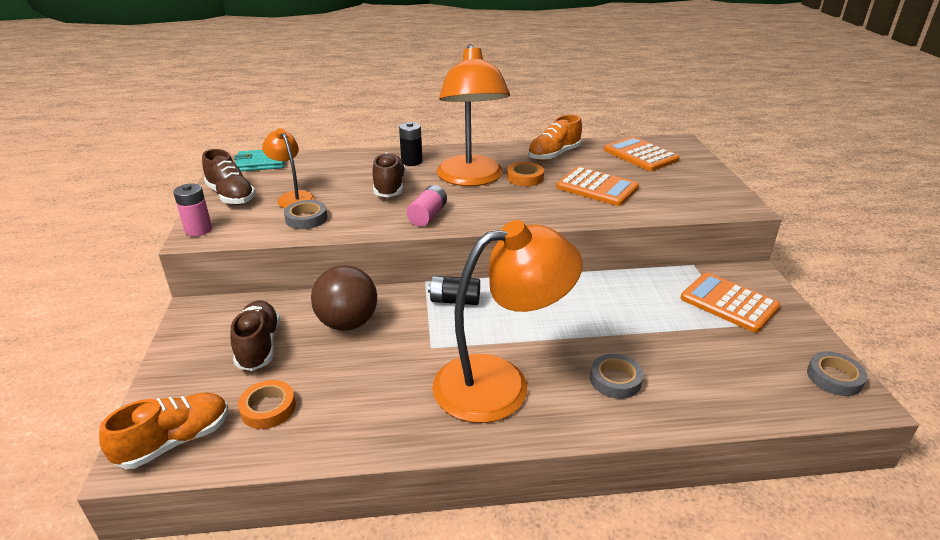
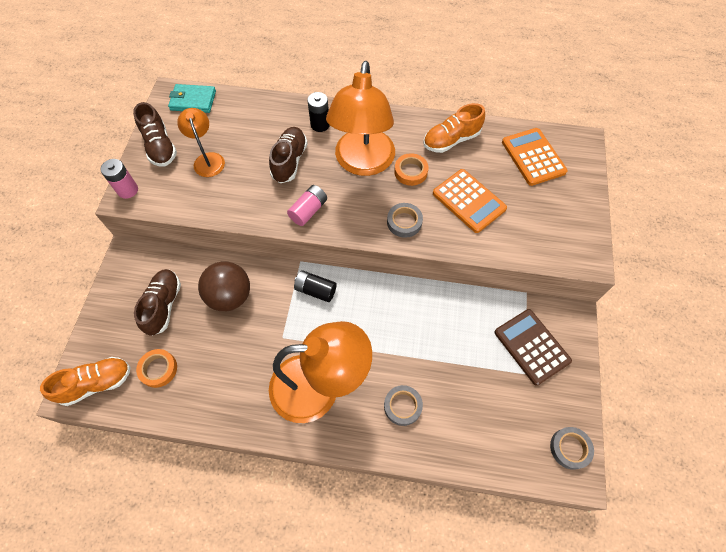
camera: 15 degrees right, 30 degrees up
(306, 218) = (211, 193): grey tape -> grey tape (404, 222)
(729, 303) = (531, 346): orange calculator -> brown calculator

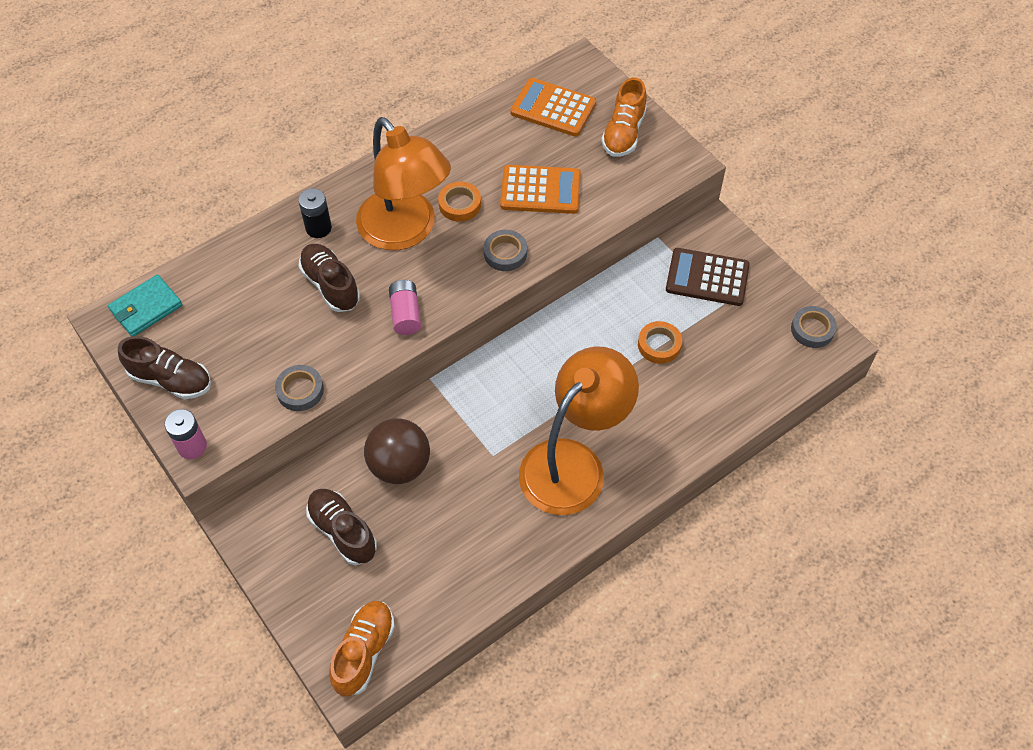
camera: 45 degrees left, 5 degrees down
(158, 369) = (409, 585): orange tape -> orange tape (659, 345)
(208, 159) = (241, 350): orange lamp -> none
(315, 290) = (475, 390): black battery -> none
(402, 406) = (658, 414): grey tape -> grey tape (300, 390)
(451, 140) = (464, 147): orange shoe -> orange shoe (623, 133)

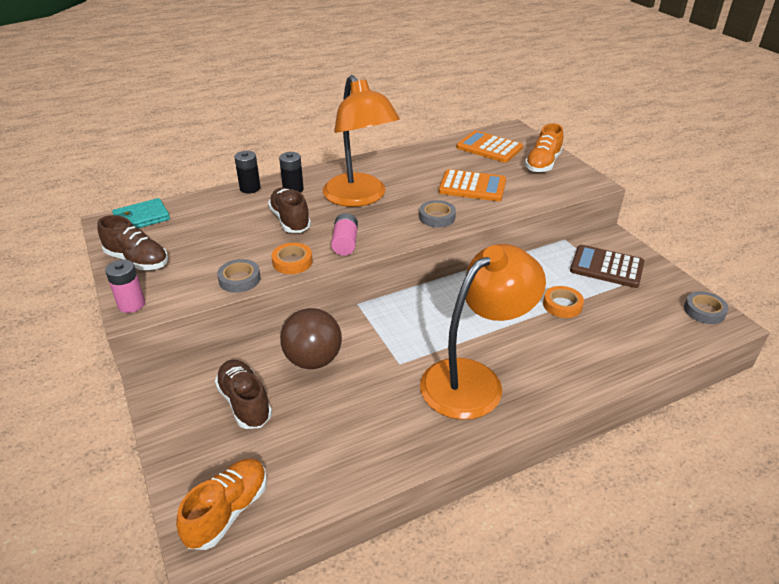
camera: 10 degrees right, 20 degrees down
(263, 233) = (250, 188): none -> black battery
(460, 204) = (406, 188): orange tape -> orange tape (292, 262)

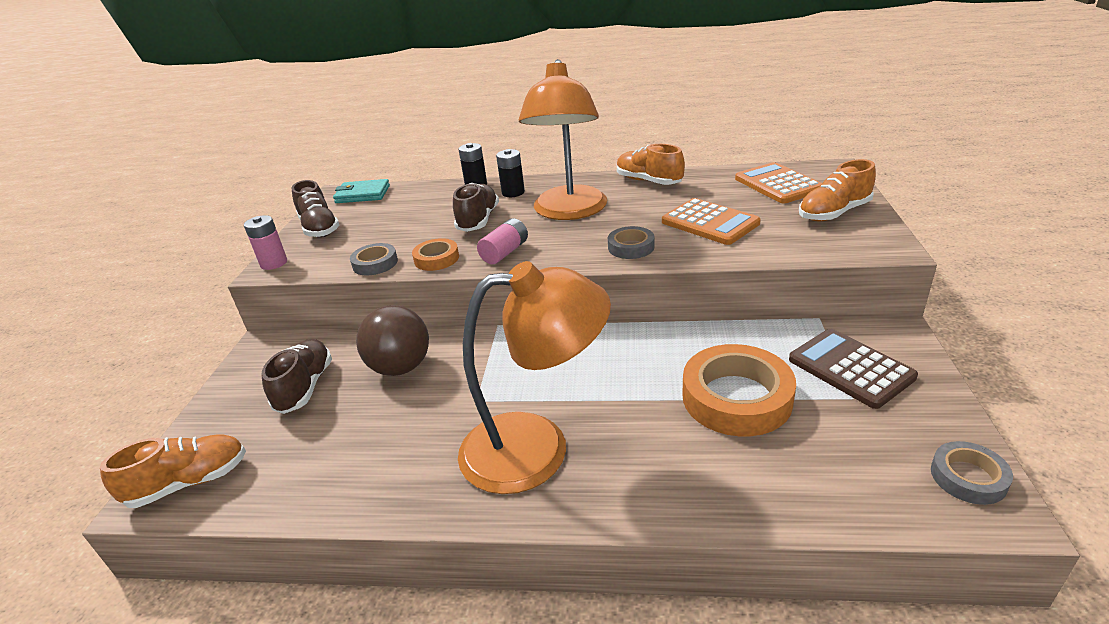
camera: 35 degrees right, 5 degrees down
(396, 160) = (648, 181): none -> orange shoe
(562, 305) = (736, 398): orange tape -> orange tape, size x1.91

